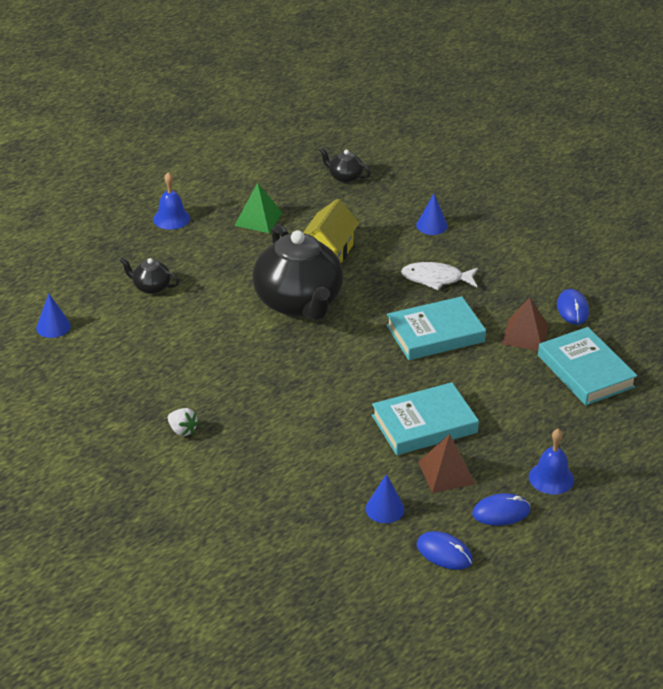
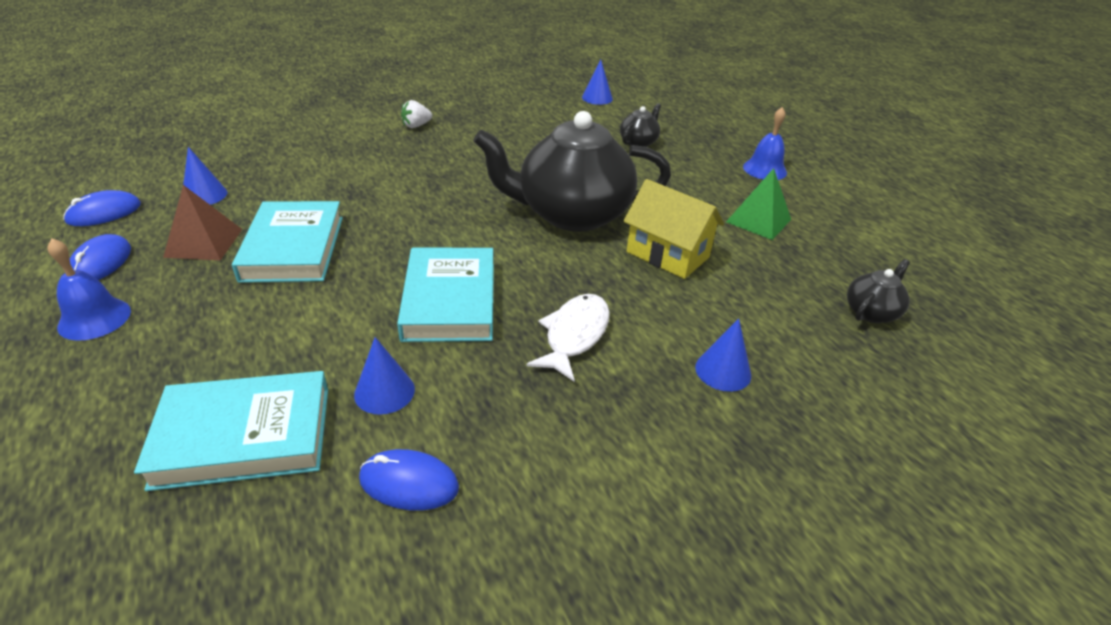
camera: 105 degrees right, 0 degrees up
(525, 335) = (384, 391): brown pyramid -> blue cone

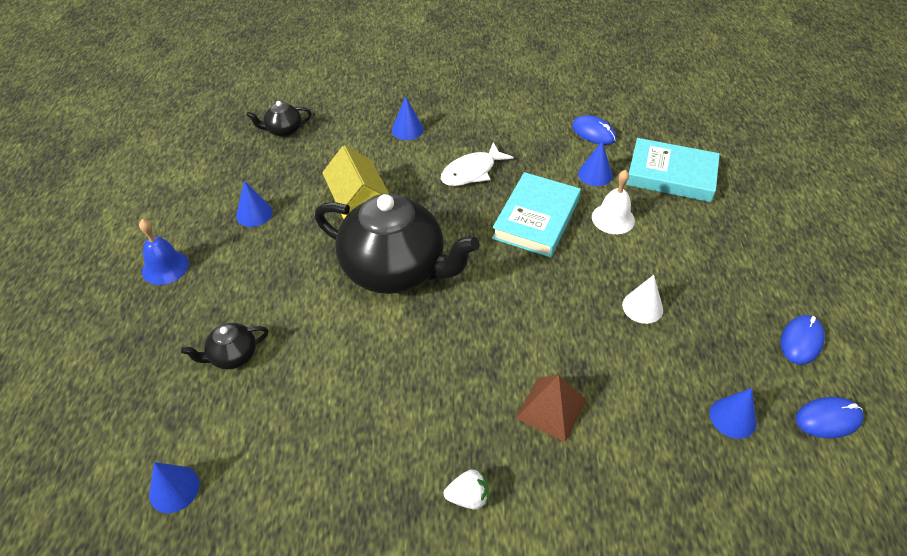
camera: 150 degrees left, 10 degrees up
(94, 318) = (782, 280): blue bell -> none
(204, 243) = (719, 339): brown pyramid -> brown pyramid (551, 408)
(293, 248) = (642, 307): turquoise book -> white cone
(342, 331) = (613, 218): none -> white bell
(758, 220) = (254, 214): green pyramid -> blue cone

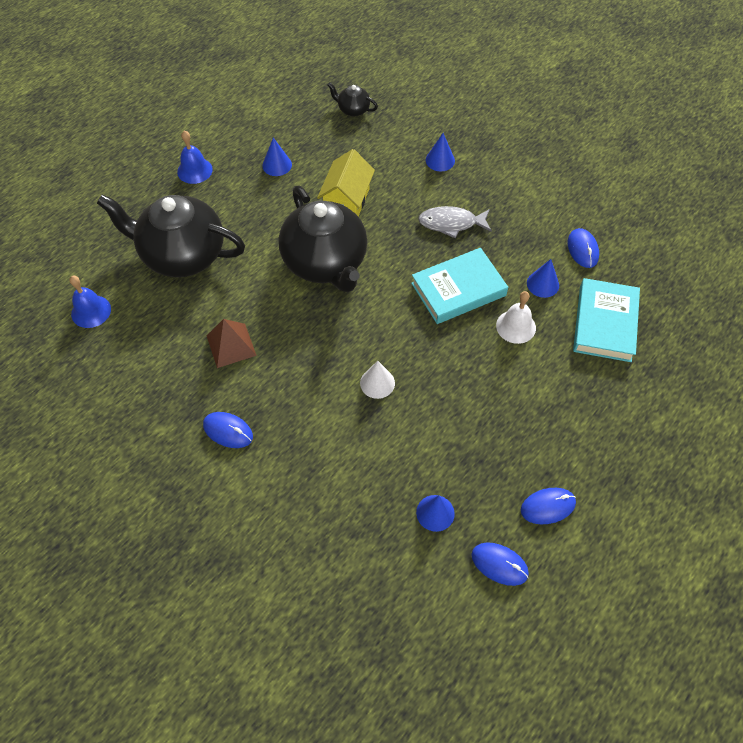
camera: 40 degrees right, 10 degrees up
(174, 489) = (91, 311): blue cone -> blue bell
(232, 356) = (182, 255): black teapot -> black teapot, size x2.35
(468, 497) = (228, 431): white strawberry -> blue mouse
(471, 172) = (451, 223): white fish -> grey fish
(551, 408) = (327, 419): brown pyramid -> brown pyramid (231, 345)
(642, 307) = (461, 402): white cone -> white cone (377, 383)
(671, 175) = (604, 323): turquoise book -> turquoise book turned 45 degrees clockwise

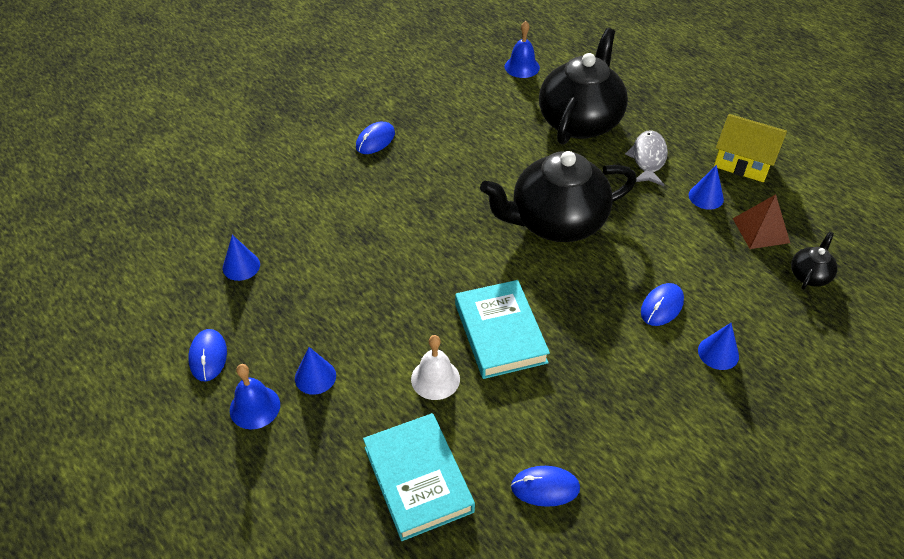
camera: 100 degrees right, 10 degrees down
(194, 170) = (696, 134): blue bell -> blue bell (255, 407)
(231, 345) = (465, 147): brown pyramid -> brown pyramid (761, 230)
(347, 201) = (646, 250): yellow house -> yellow house (742, 163)
(377, 383) = (394, 244): white cone -> none
(451, 223) = (605, 345): grey fish -> grey fish (648, 159)
(499, 564) = (170, 304): blue mouse -> blue mouse (662, 306)
(543, 284) = (493, 423): blue cone -> blue cone (315, 376)
(604, 323) = (418, 479): turquoise book -> turquoise book turned 45 degrees clockwise

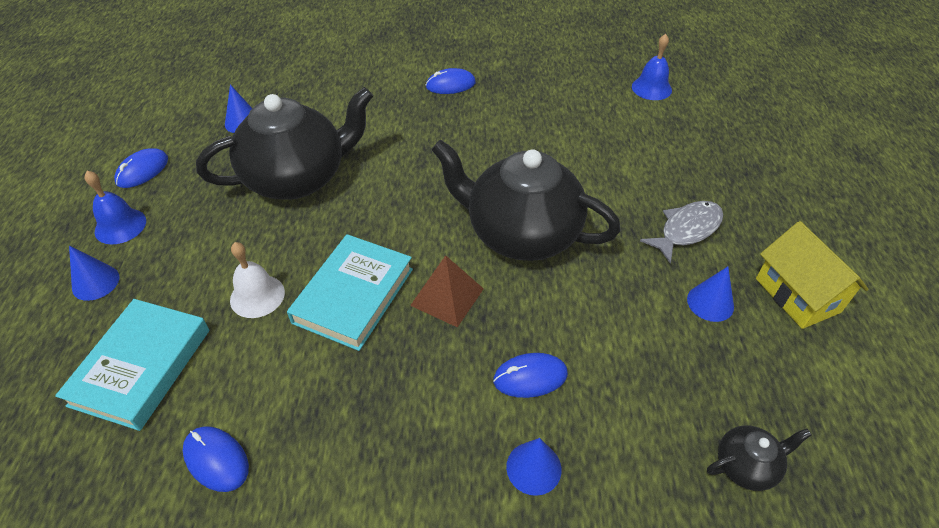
camera: 40 degrees right, 0 degrees up
(315, 376) = (183, 232): blue cone -> blue cone (95, 282)
(580, 121) = (654, 160): black teapot -> black teapot (297, 178)
(761, 230) = (739, 376): brown pyramid -> brown pyramid (447, 297)

